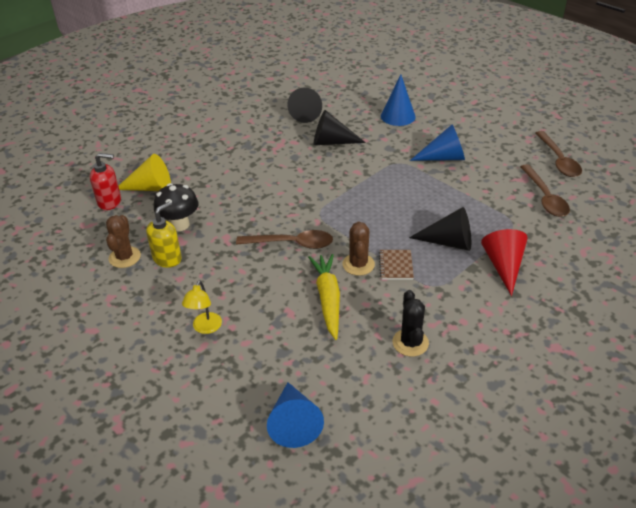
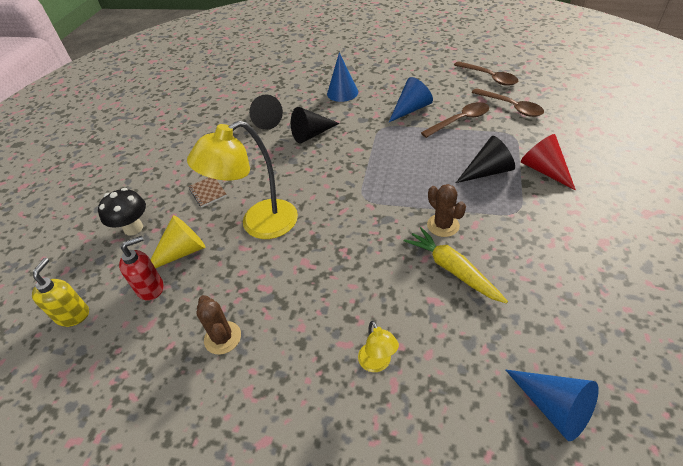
camera: 30 degrees left, 5 degrees up
(167, 258) = (269, 314): yellow soap dispenser -> yellow soap dispenser (73, 315)
(180, 225) = (248, 273): black mushroom -> black mushroom (133, 228)
(220, 194) = (259, 225): none -> yellow lamp
(292, 244) = (370, 236): brown spoon -> brown spoon (460, 120)
(395, 266) = (471, 211): brown notebook -> brown notebook (207, 192)
(410, 343) = (554, 269): black cactus -> none

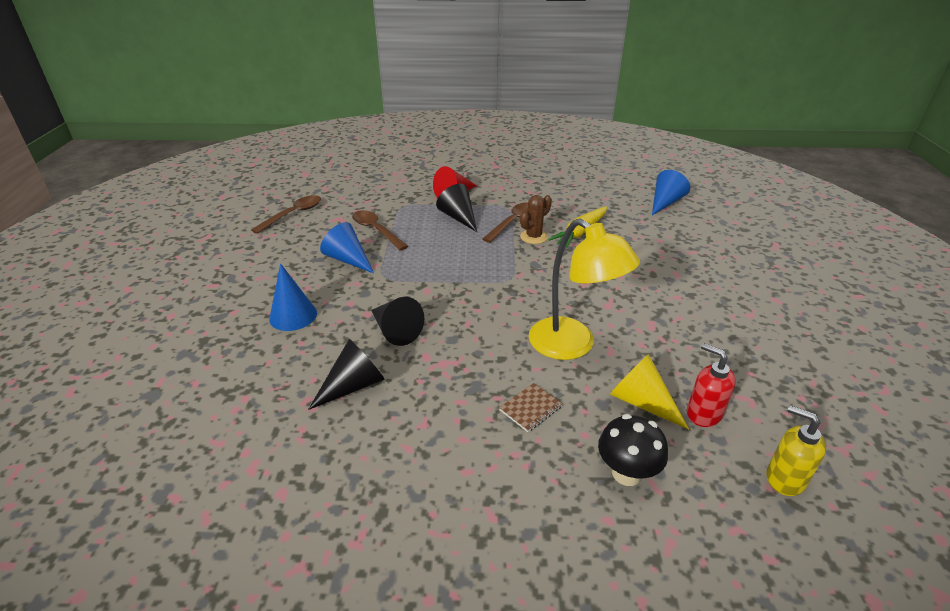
camera: 105 degrees left, 10 degrees down
(73, 315) = (784, 478): yellow soap dispenser -> yellow soap dispenser turned 45 degrees clockwise
(222, 338) = (718, 339): brown cactus -> none
(377, 363) = (682, 259): yellow lamp -> none
(511, 107) = (355, 205): brown spoon -> brown spoon (513, 222)

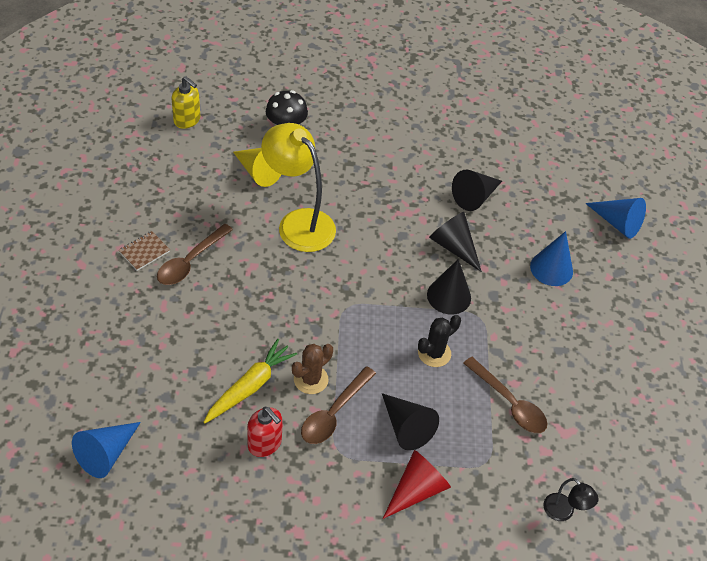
camera: 175 degrees right, 15 degrees up
(293, 214) = (630, 445): brown spoon -> brown spoon (190, 262)
(348, 259) = (526, 347): blue cone -> blue cone (617, 223)
(358, 189) = (563, 512): none -> black lamp
(410, 290) = (449, 296): none -> black cone
(431, 253) = (434, 353): none -> black cactus
(530, 408) = (341, 172): brown notebook -> brown notebook (144, 252)
(703, 413) = (216, 161): red soap dispenser -> red soap dispenser (265, 443)

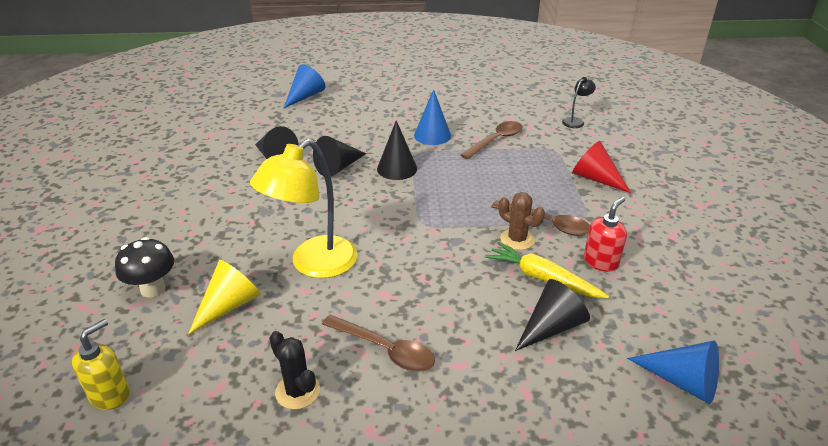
camera: 90 degrees left, 15 degrees down
(144, 252) = (375, 400): brown notebook -> none
(406, 427) = (542, 185): black cone -> black cone (551, 327)
(434, 353) = (461, 174): black cactus -> black cactus (297, 391)
(551, 268) = (357, 123): blue cone -> blue cone (432, 135)

